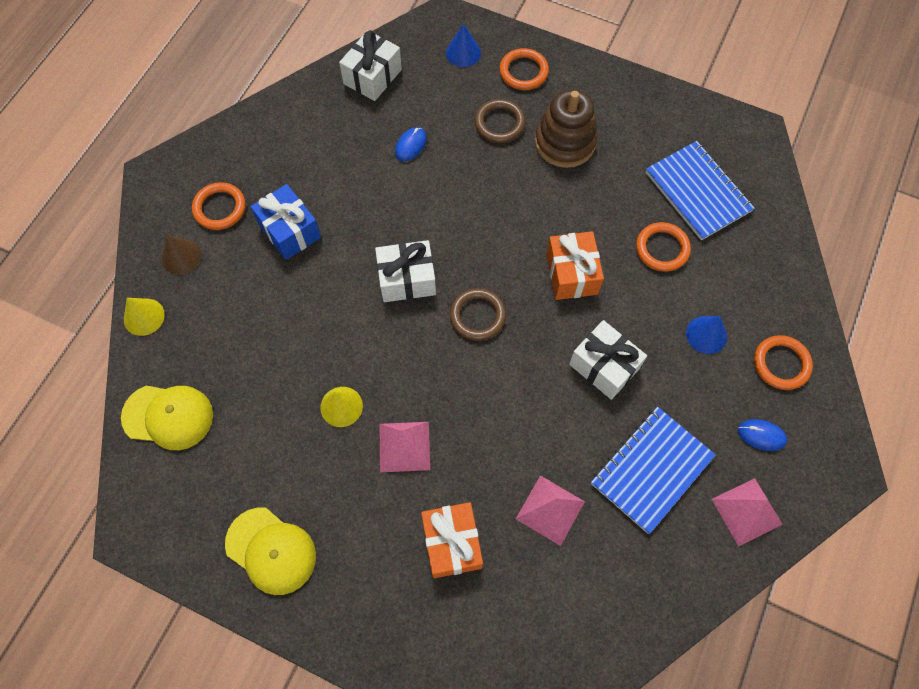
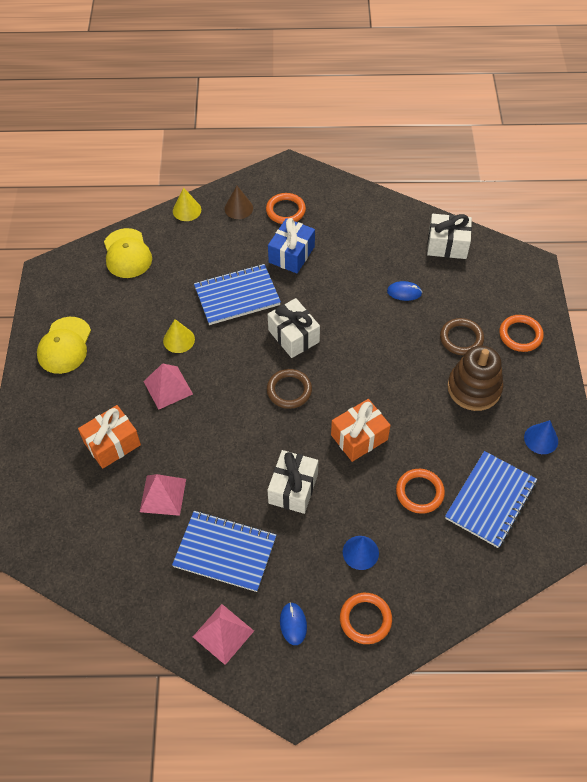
camera: 65 degrees right, 10 degrees down
(314, 315) = (237, 296): none -> blue notebook
(463, 53) = (509, 290): blue cone -> blue cone (541, 439)

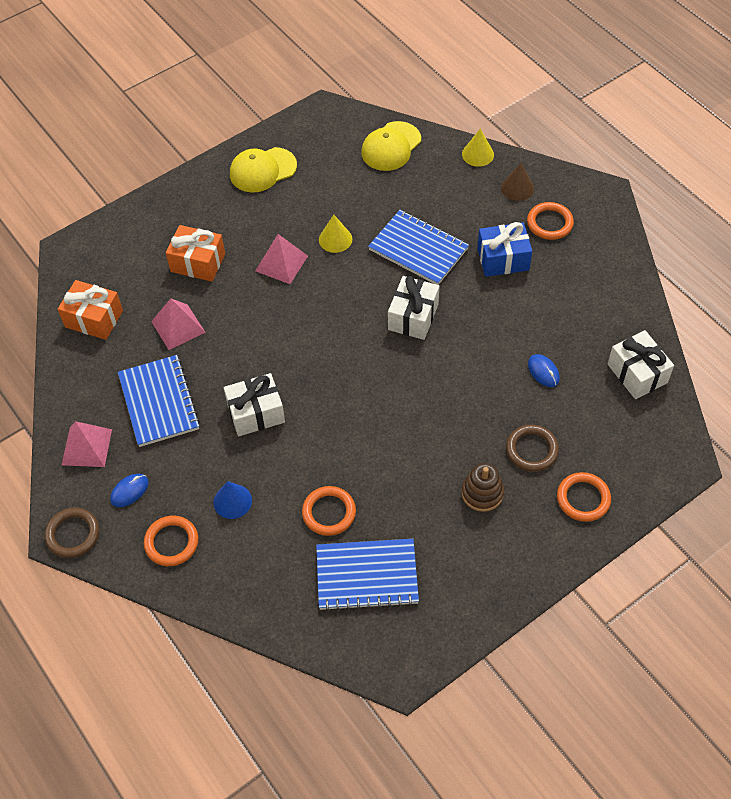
camera: 55 degrees right, 0 degrees up
(289, 390) = (352, 349): brown ring -> brown ring (73, 534)
(359, 437) = (348, 431): orange gift -> orange gift (94, 319)
(474, 388) = (482, 493): brown stacking toy -> brown stacking toy, size x0.66
(541, 439) = (472, 583): blue cone -> none

